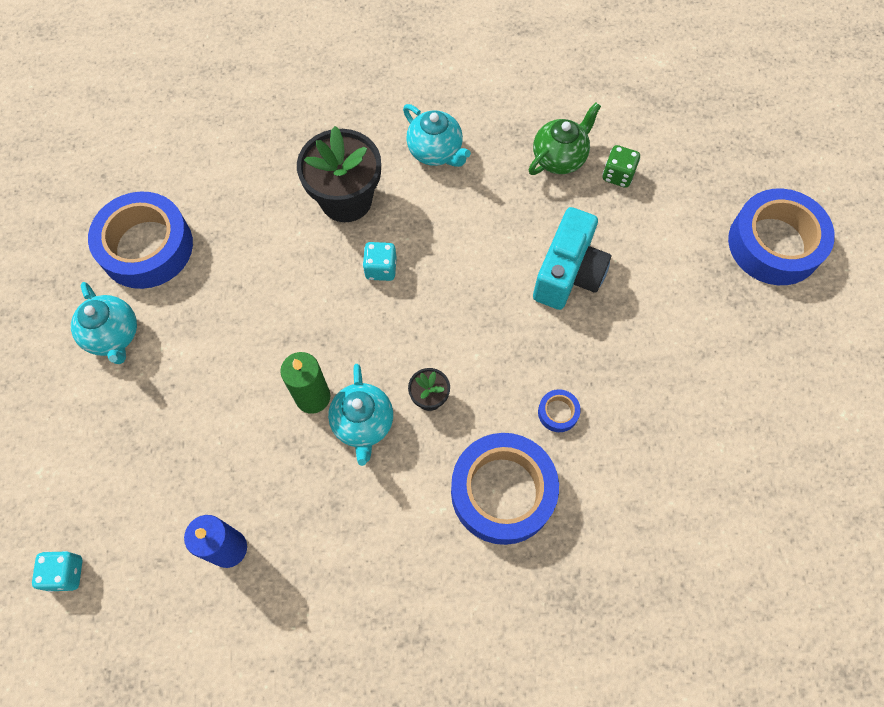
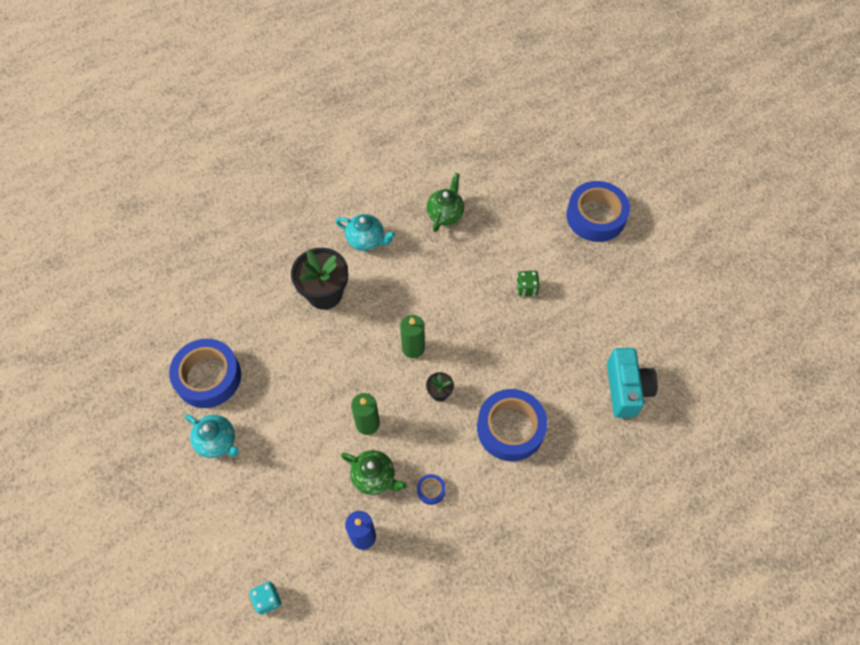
camera: 25 degrees left, 5 degrees down
(284, 474) = (374, 477): none -> green teapot
(363, 424) = (407, 426): turquoise teapot -> none
(381, 268) = (369, 327): turquoise dice -> none
(424, 321) = (413, 348): none -> green candle
(558, 412) = (520, 368): blue tape -> blue tape (431, 490)
(568, 274) = (485, 283): turquoise camera -> turquoise camera (626, 389)
(618, 175) = (485, 211): green dice -> green dice (526, 288)

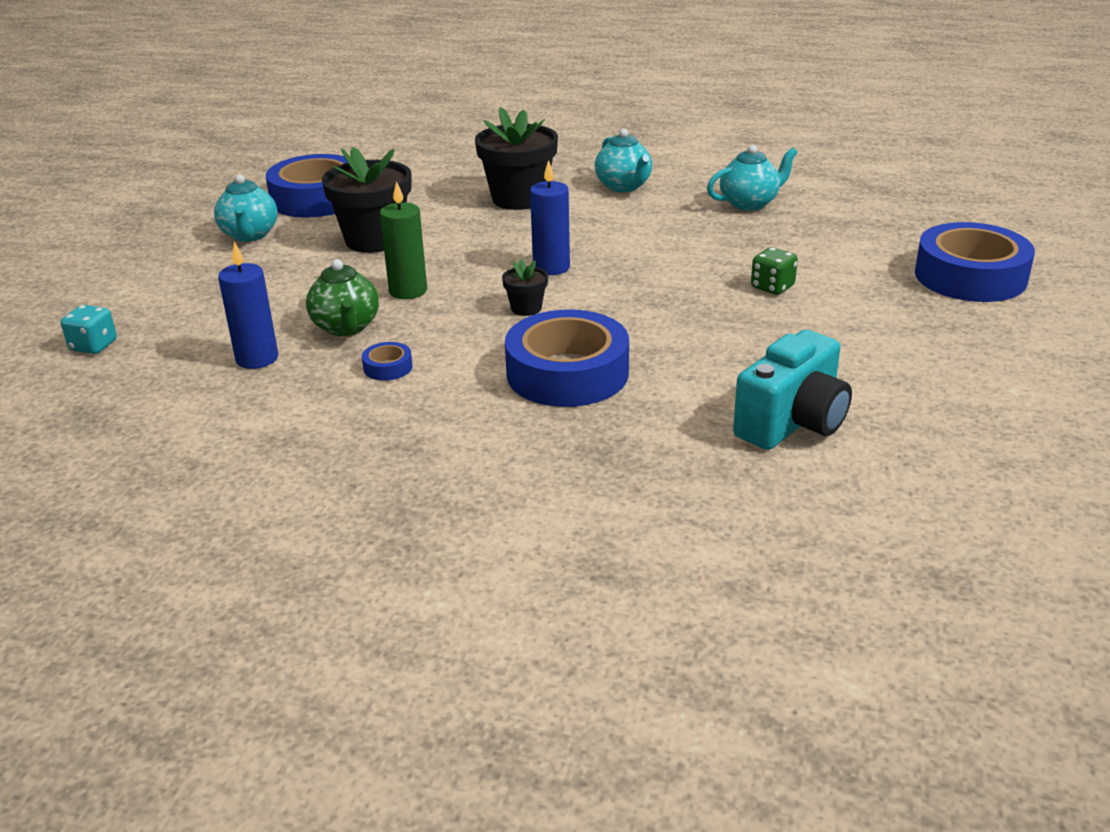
camera: 45 degrees right, 30 degrees down
(294, 392) = (374, 240): none -> black flower pot
(413, 348) = (551, 267): green candle -> blue candle
(445, 214) = (749, 203): green teapot -> turquoise teapot

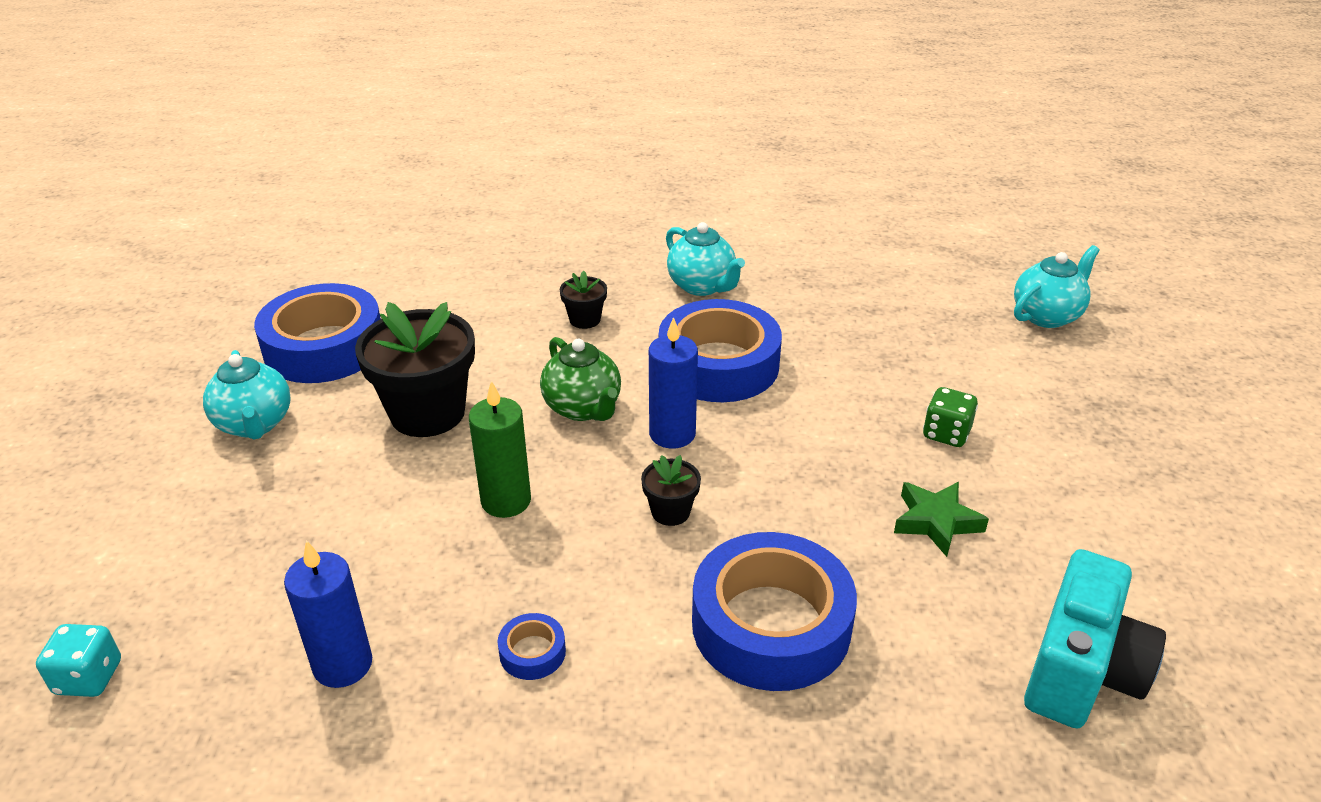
camera: 15 degrees left, 5 degrees up
(346, 327) = (447, 582): green teapot -> green teapot (583, 408)
(519, 199) = (585, 319): black flower pot -> black flower pot, size x0.47
(731, 334) = (936, 522): none -> green star
(749, 203) = (857, 298): turquoise teapot -> turquoise teapot (1047, 316)
(970, 276) = (1150, 387): blue tape -> blue tape (718, 364)

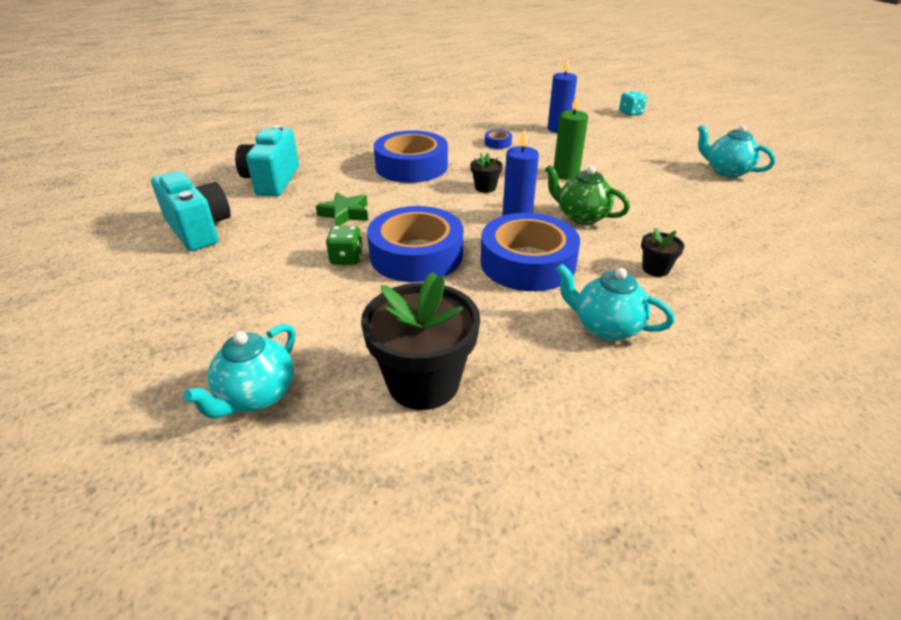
camera: 155 degrees right, 0 degrees up
(324, 347) = (773, 208): blue tape -> blue tape (416, 255)
(427, 413) = (658, 194): black flower pot -> black flower pot (423, 382)
(1190, 559) = (199, 229): none -> turquoise camera

